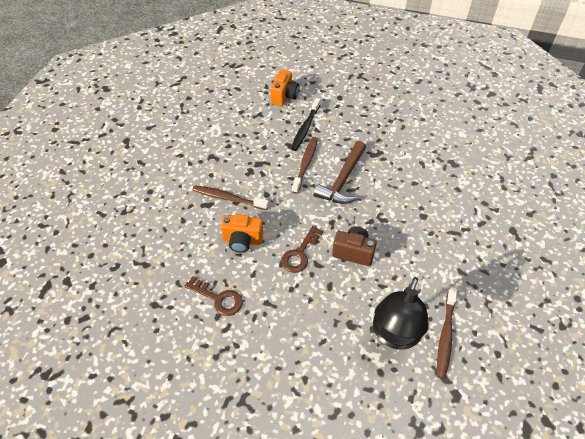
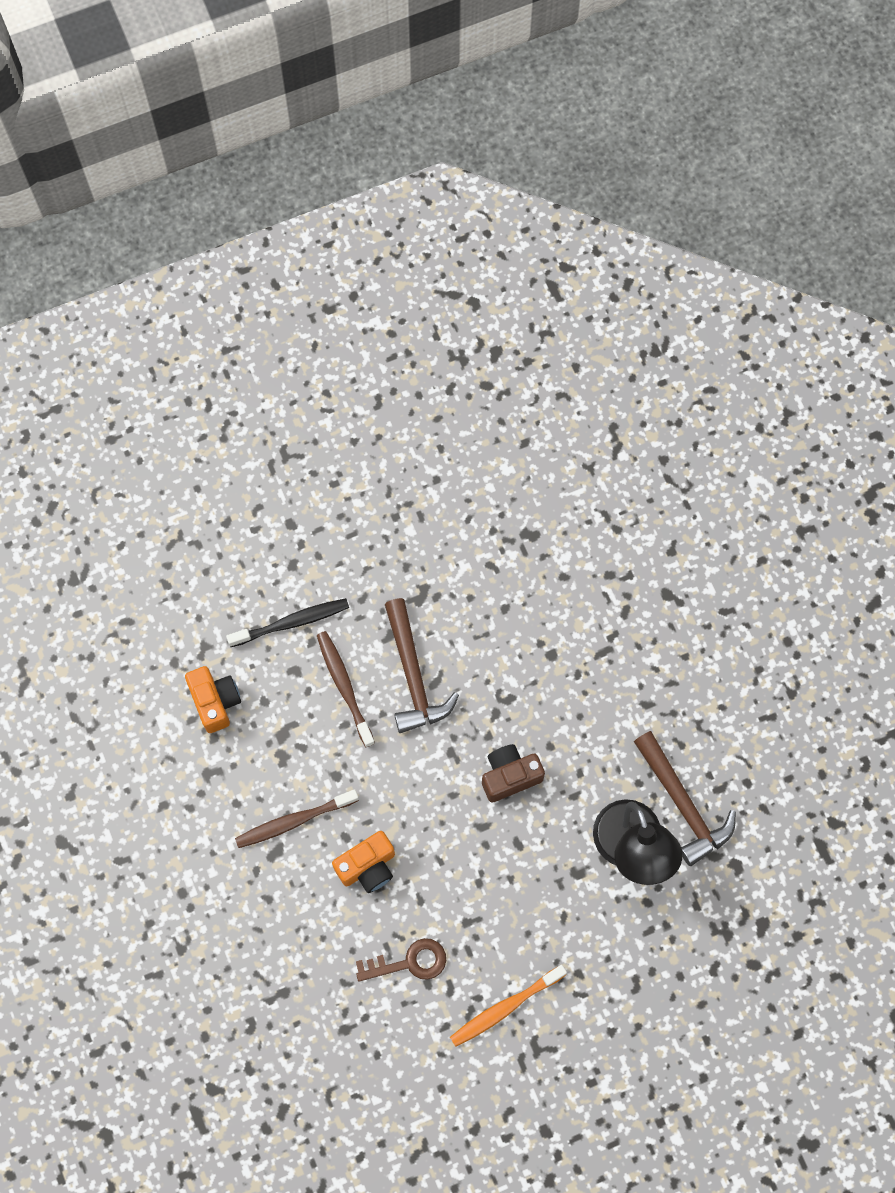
camera: 40 degrees left, 20 degrees up
(246, 363) = (505, 1007): none -> orange toothbrush
(284, 97) = (211, 584): orange camera -> orange camera (215, 702)
(300, 254) = (450, 829): brown key -> none
(305, 128) = (291, 622): black toothbrush -> black toothbrush turned 90 degrees counterclockwise
(445, 335) = (683, 804): brown toothbrush -> brown hammer

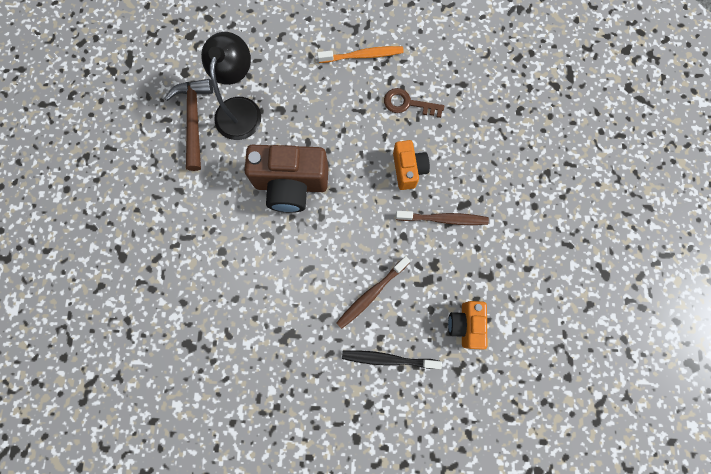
camera: 155 degrees left, 5 degrees up
(344, 687) = (371, 294): brown toothbrush -> brown toothbrush turned 45 degrees clockwise
(367, 867) = (408, 169): orange camera -> orange camera turned 90 degrees clockwise
(413, 675) = (321, 280): brown hammer -> none
(509, 776) = (291, 185): brown camera -> brown camera, size x1.74

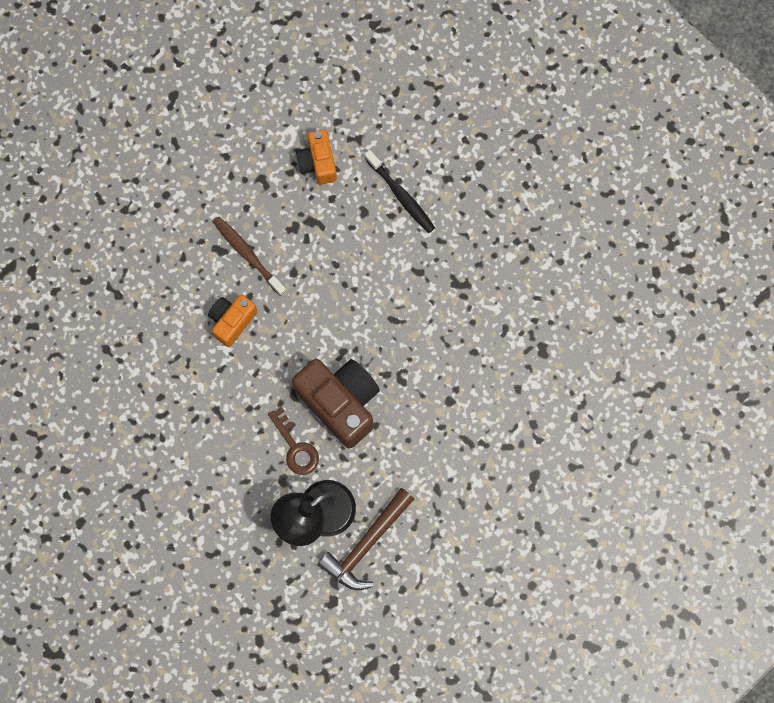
camera: 135 degrees left, 0 degrees up
(362, 55) = (161, 461): orange toothbrush -> none
(371, 294) = (365, 253): brown toothbrush -> none
(408, 104) = (171, 378): brown key -> brown key (295, 447)
(465, 325) = (318, 163): orange camera -> orange camera turned 120 degrees clockwise

